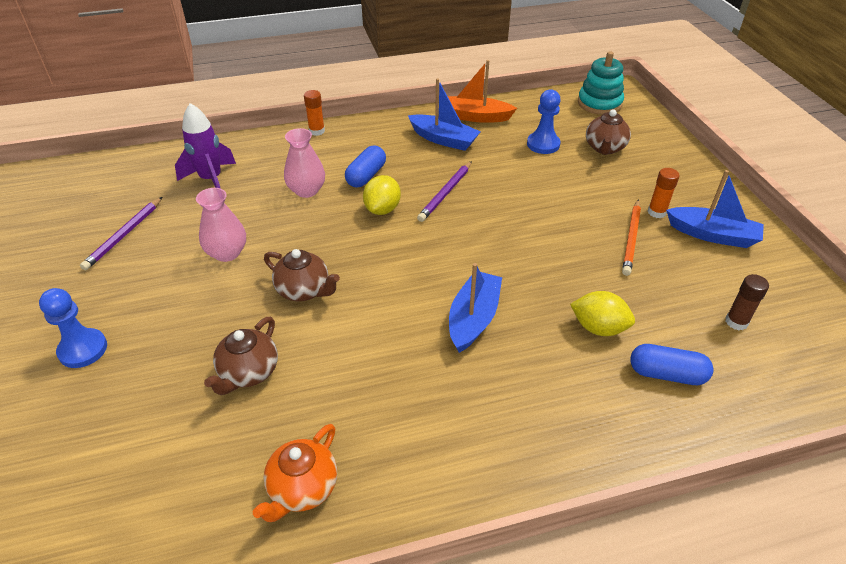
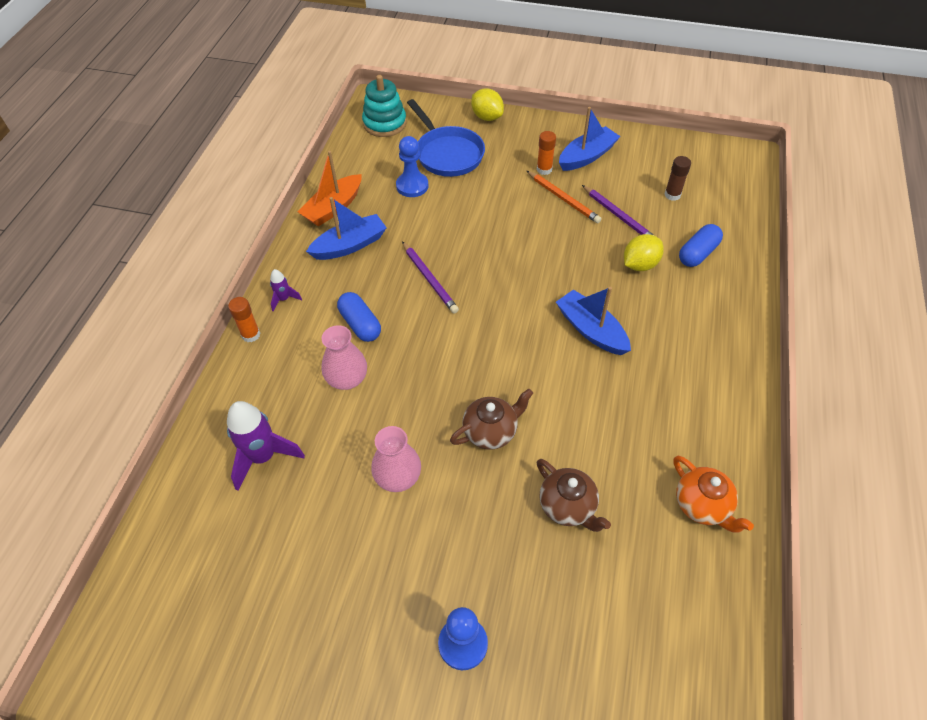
camera: 60 degrees left, 10 degrees up
(124, 235) = (301, 568): purple pencil -> purple pencil (618, 216)
(361, 131) = (284, 299): none -> purple rocket
(382, 209) = (419, 332): yellow lemon -> yellow lemon (487, 117)
(604, 148) = (447, 154): brown teapot -> blue pan

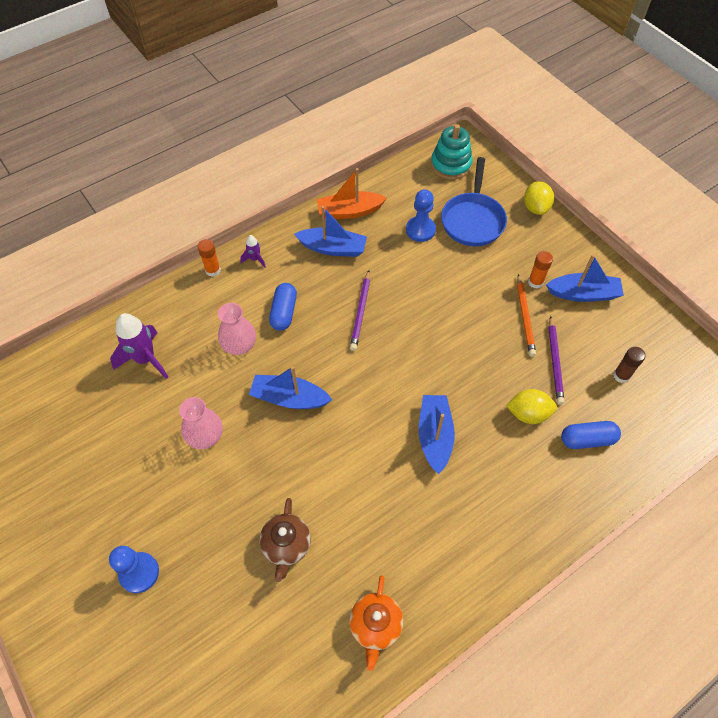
camera: 40 degrees right, 5 degrees up
(441, 389) = (289, 398): none -> blue boat
(491, 431) = (291, 453): brown teapot -> none

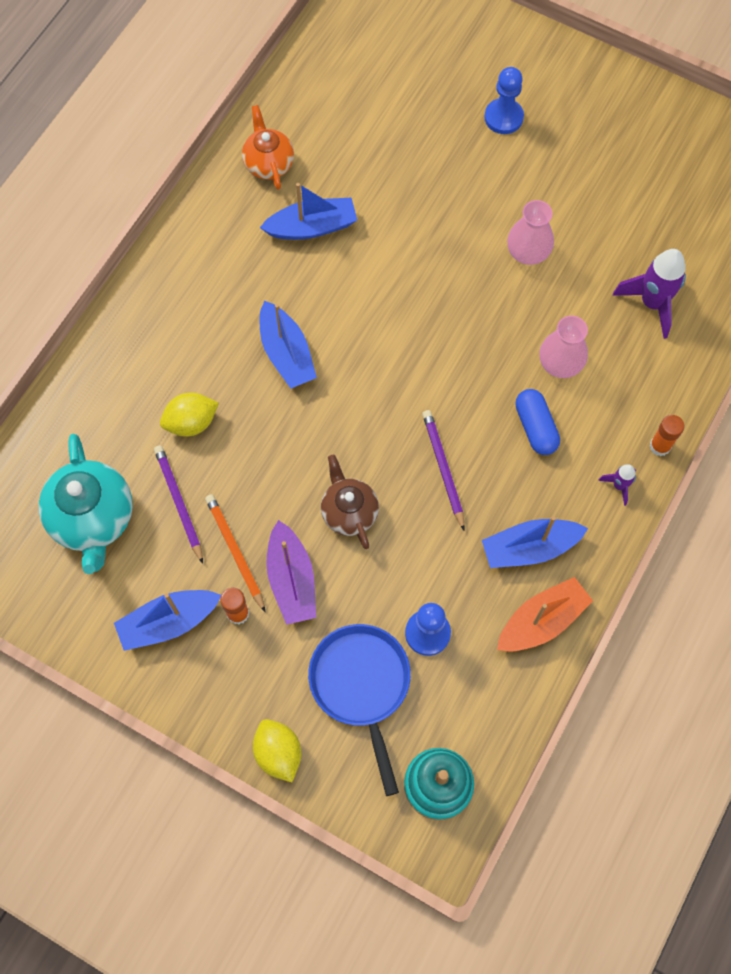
camera: 155 degrees right, 10 degrees up
(286, 546) = (384, 191): brown teapot -> brown teapot (349, 512)
(289, 398) = (465, 328): blue boat -> blue boat (312, 227)
(493, 287) = (291, 579): none -> purple boat
(587, 439) = (116, 420): blue capsule -> none
(621, 375) = (93, 519): brown glue stick -> turquoise teapot

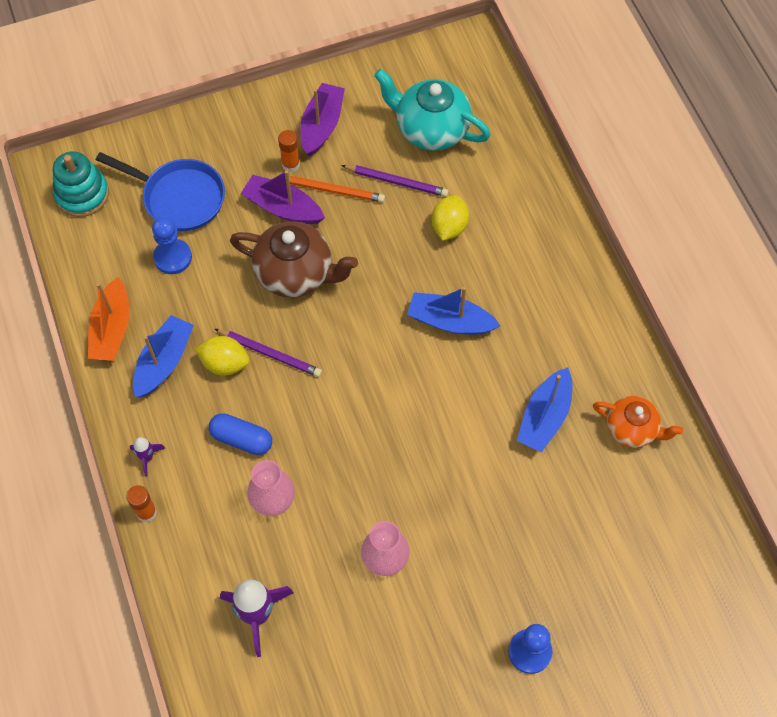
camera: 130 degrees right, 5 degrees down
(169, 622) = (322, 125): blue boat -> purple boat
(278, 753) = (186, 128): yellow lemon -> yellow lemon (225, 363)
(349, 512) = (296, 273): brown teapot -> brown teapot, size x1.57

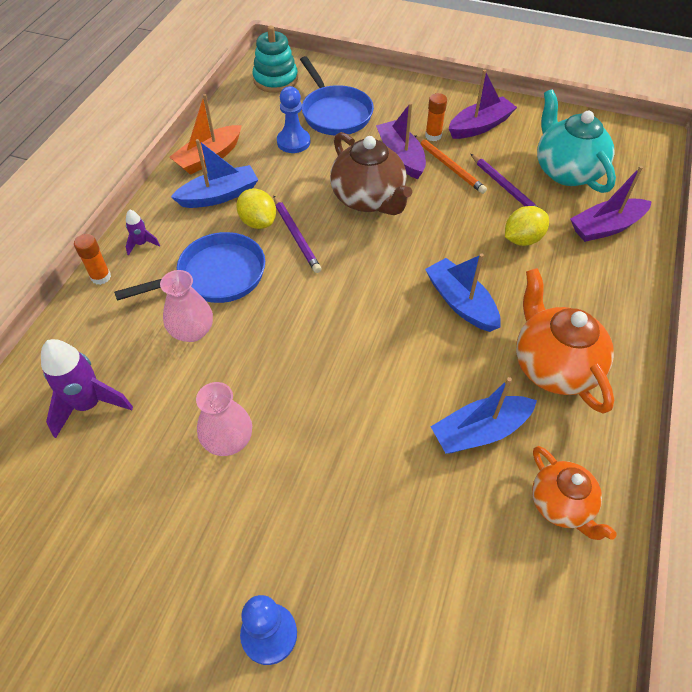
camera: 40 degrees right, 10 degrees down
(241, 439) = (216, 276): blue capsule -> blue pan
(502, 169) = (606, 227): none -> purple boat
(553, 327) = (553, 366): none -> orange teapot

